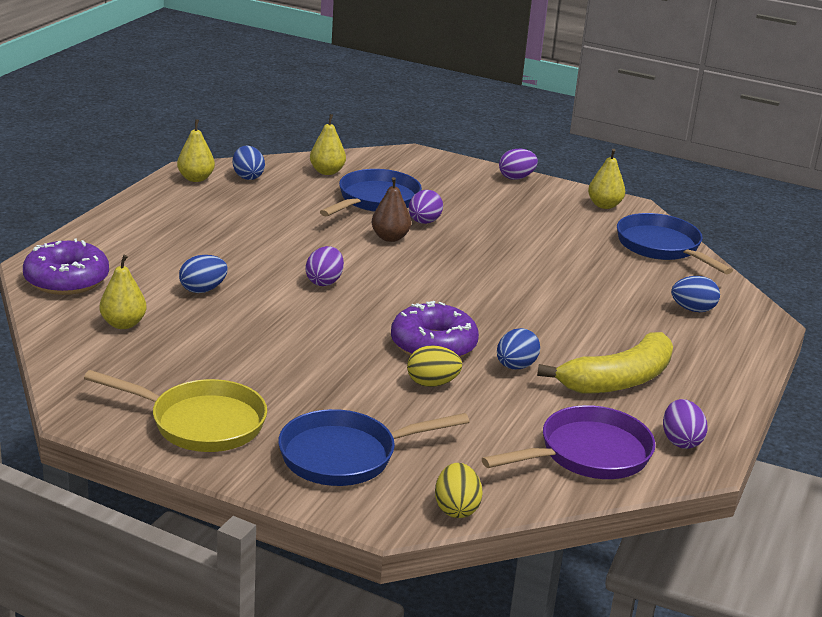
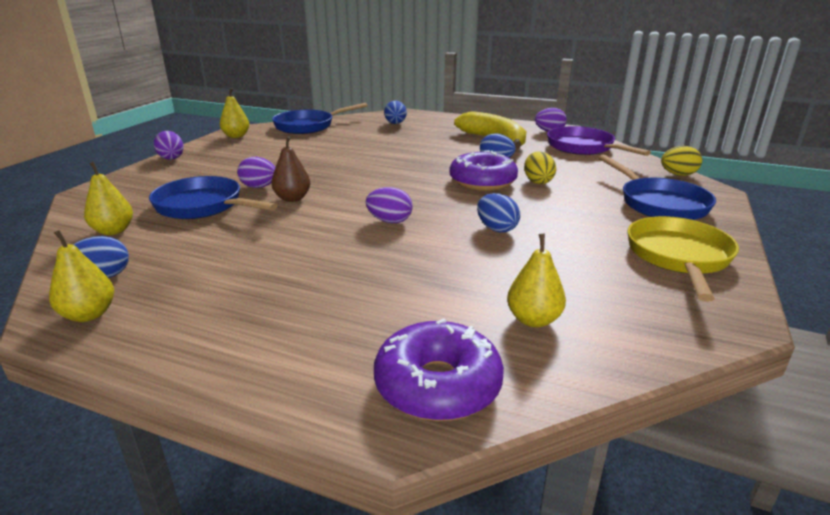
camera: 90 degrees left, 0 degrees up
(203, 290) = (428, 278): blue egg -> blue egg (496, 229)

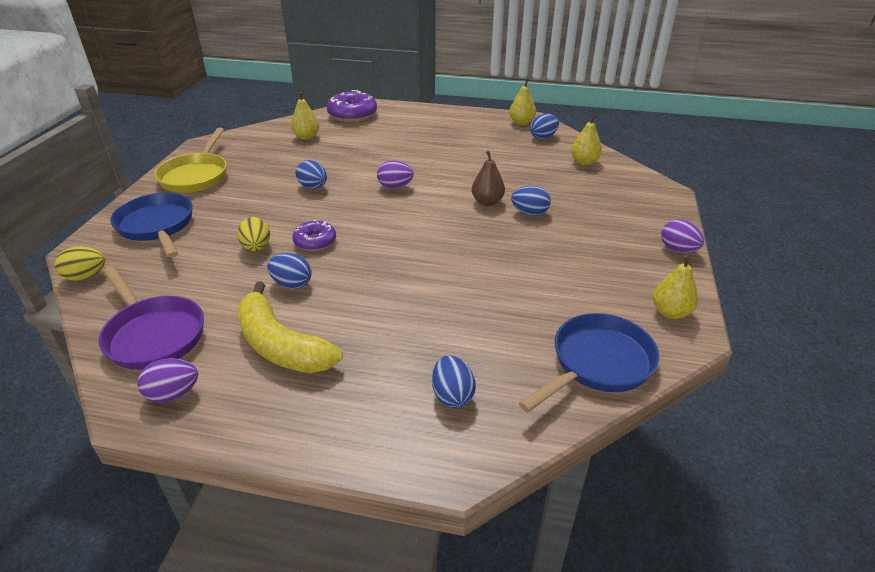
camera: 170 degrees right, 10 degrees up
(203, 206) = (551, 187): blue pan -> none
(259, 187) = (529, 213): purple egg -> blue egg
(482, 182) = (315, 241): purple donut -> purple donut, size x0.62

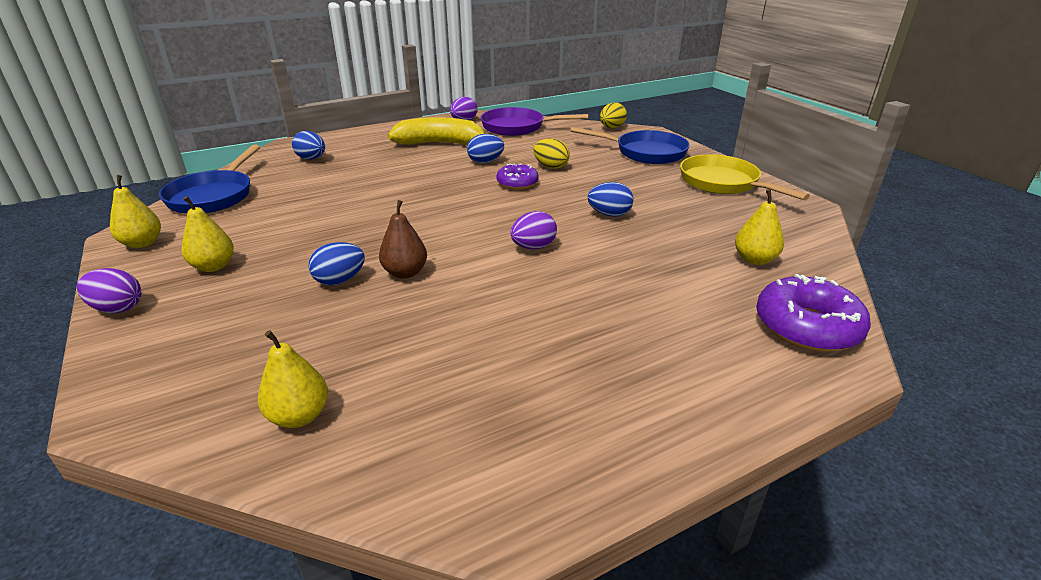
camera: 140 degrees right, 5 degrees down
(521, 123) = (517, 485): yellow pear -> yellow pear (214, 266)
(543, 137) = (428, 454): blue egg -> none

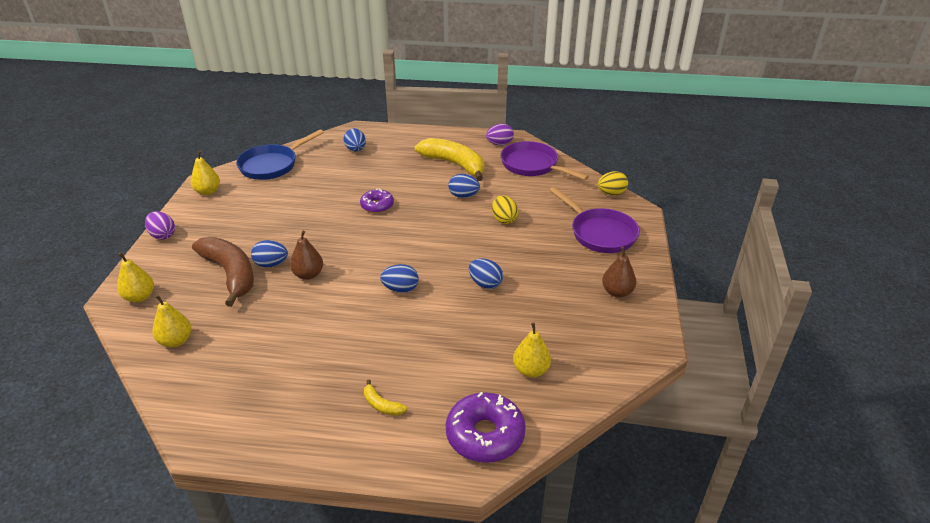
camera: 35 degrees right, 5 degrees up
(214, 266) = (224, 225): yellow pear -> yellow pear (140, 297)
(291, 310) = (230, 274): none -> brown banana
(517, 183) = (460, 227): purple donut -> purple donut (377, 206)
(533, 247) = (400, 289): purple egg -> blue egg
(645, 152) = (600, 233): blue pan -> purple pan
(674, 352) = (381, 405): none -> yellow banana
(723, 183) = (617, 292): yellow pan -> brown pear

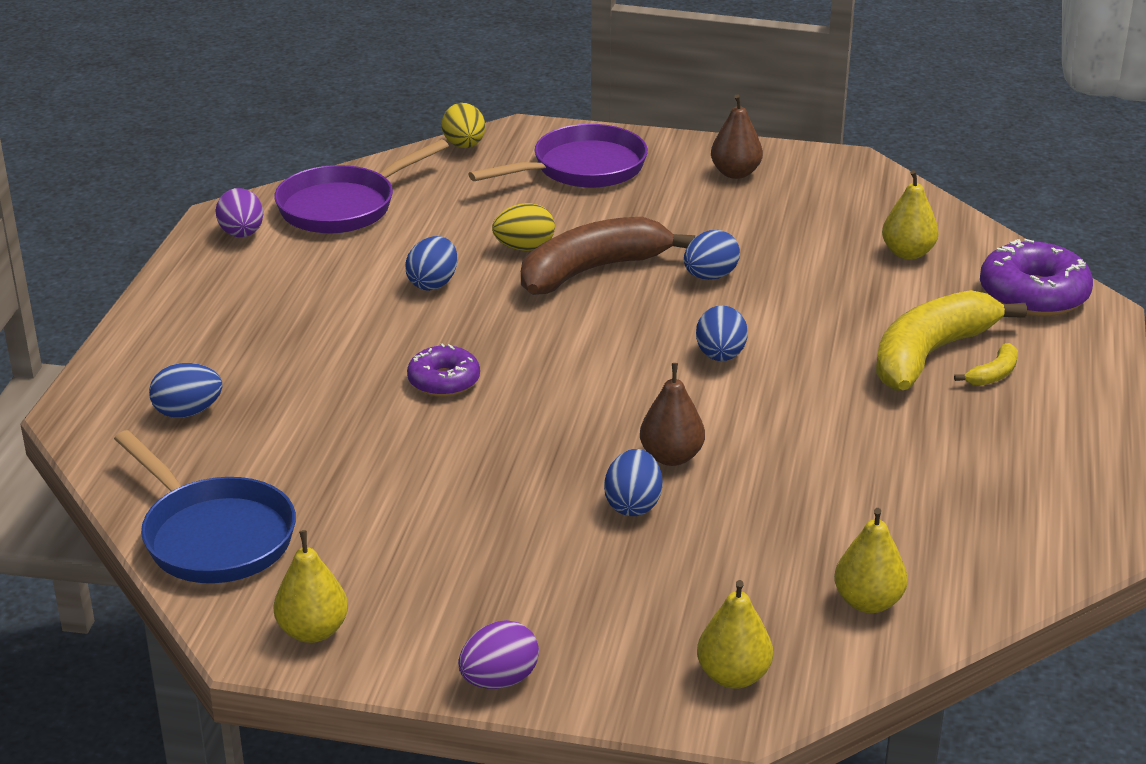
camera: 85 degrees left, 5 degrees down
(230, 274) = (661, 556): brown banana -> brown banana (592, 270)
(454, 164) = (307, 288): yellow banana -> yellow banana (930, 354)

